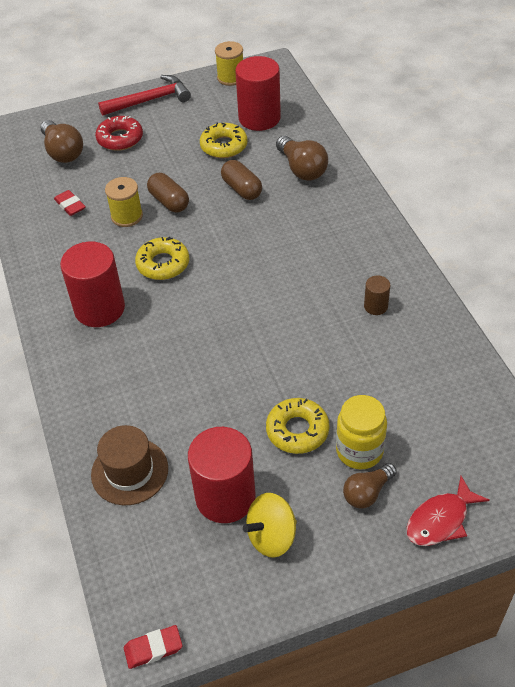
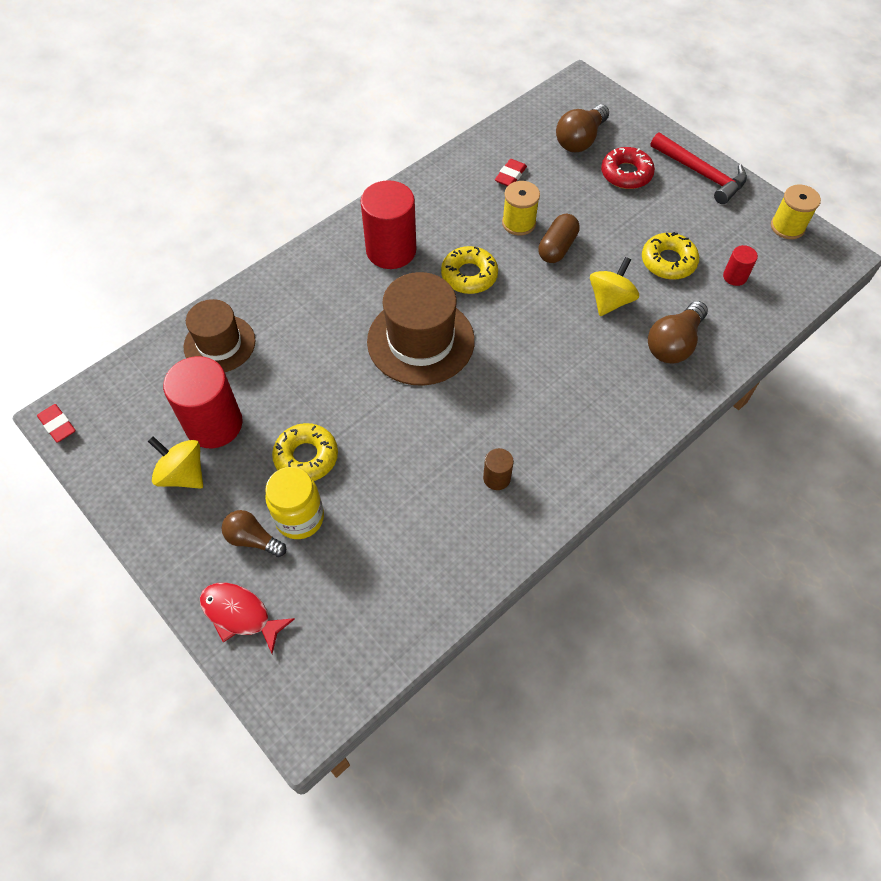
camera: 65 degrees right, 10 degrees up
(214, 316) = (420, 341): none -> brown hat
(242, 189) = (610, 300): brown capsule -> yellow spinning top
(259, 118) = (734, 276): red cylinder -> red cylinder, size x0.47

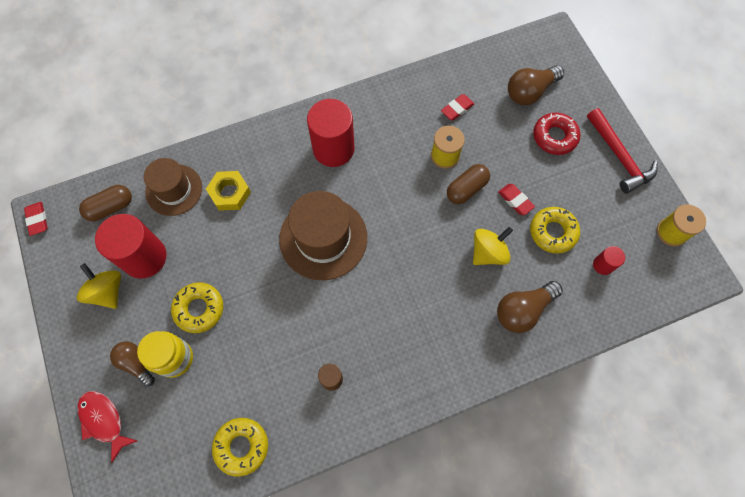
camera: 20 degrees right, 10 degrees up
(148, 385) = (110, 207): none -> brown capsule
(289, 328) = (230, 193): none -> yellow nut
(469, 275) = (385, 191): yellow donut -> yellow donut (241, 446)
(614, 243) = (515, 200): none -> red eraser

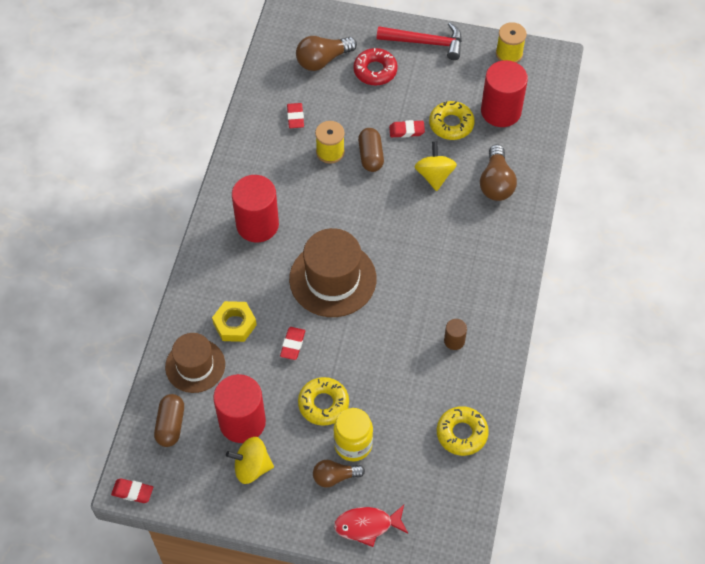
camera: 55 degrees left, 10 degrees down
(239, 248) = (292, 344): none -> red eraser
(530, 92) = (323, 60): brown light bulb -> brown light bulb turned 60 degrees clockwise
(603, 265) = (501, 111): red cylinder -> red cylinder, size x2.15

